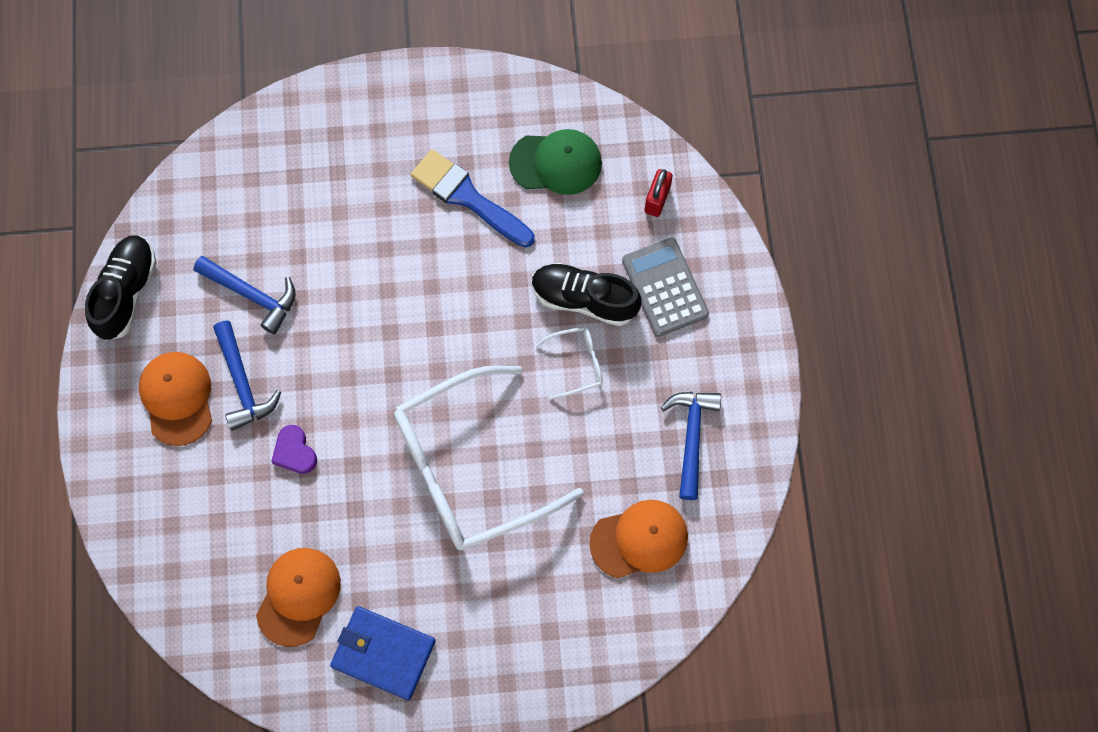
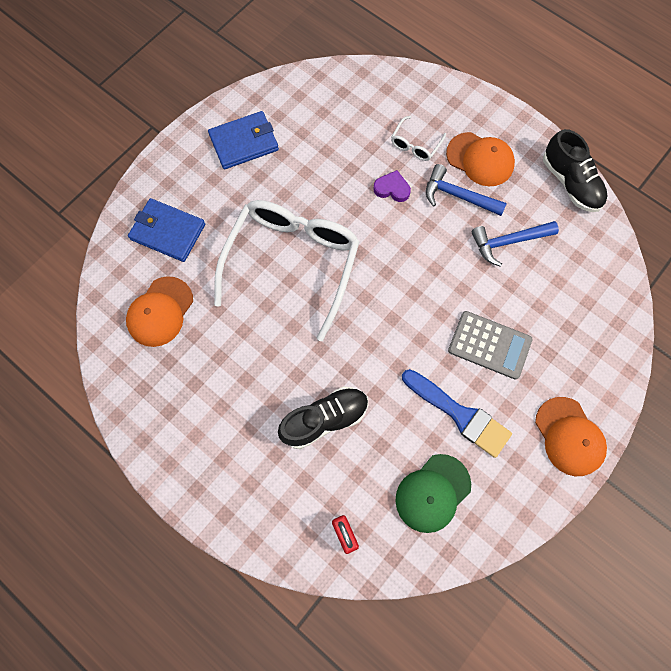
camera: 135 degrees right, 0 degrees up
(298, 596) = (313, 130): orange cap -> orange cap (569, 436)
(467, 197) = (460, 414): blue brush -> blue brush turned 45 degrees clockwise
(557, 622) = (168, 232): none -> blue wallet
(577, 363) = (290, 376): white glasses -> white glasses (415, 144)
(665, 287) = (283, 476): grey calculator -> grey calculator (489, 345)
(691, 437) = (181, 397): blue hammer -> none

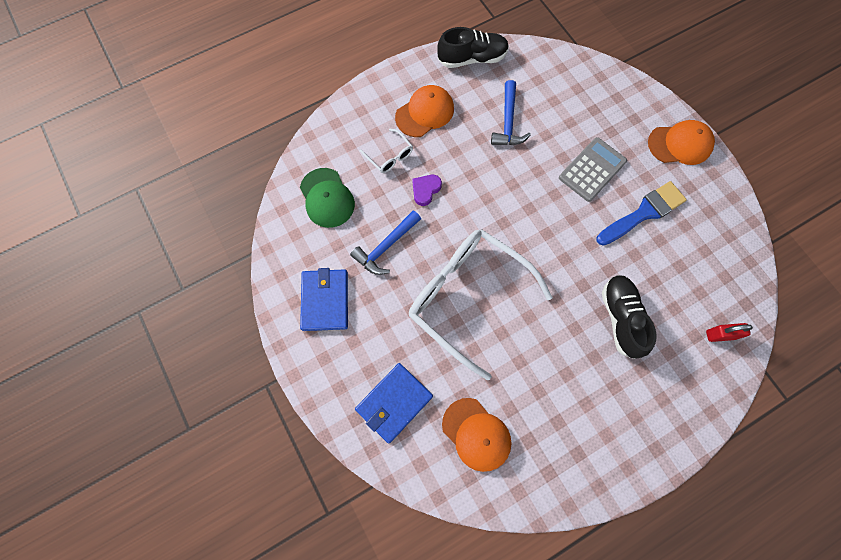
camera: 70 degrees left, 0 degrees up
(432, 493) = (702, 256): green cap -> green cap (327, 198)
(457, 196) = (452, 142): blue hammer -> blue hammer (385, 247)

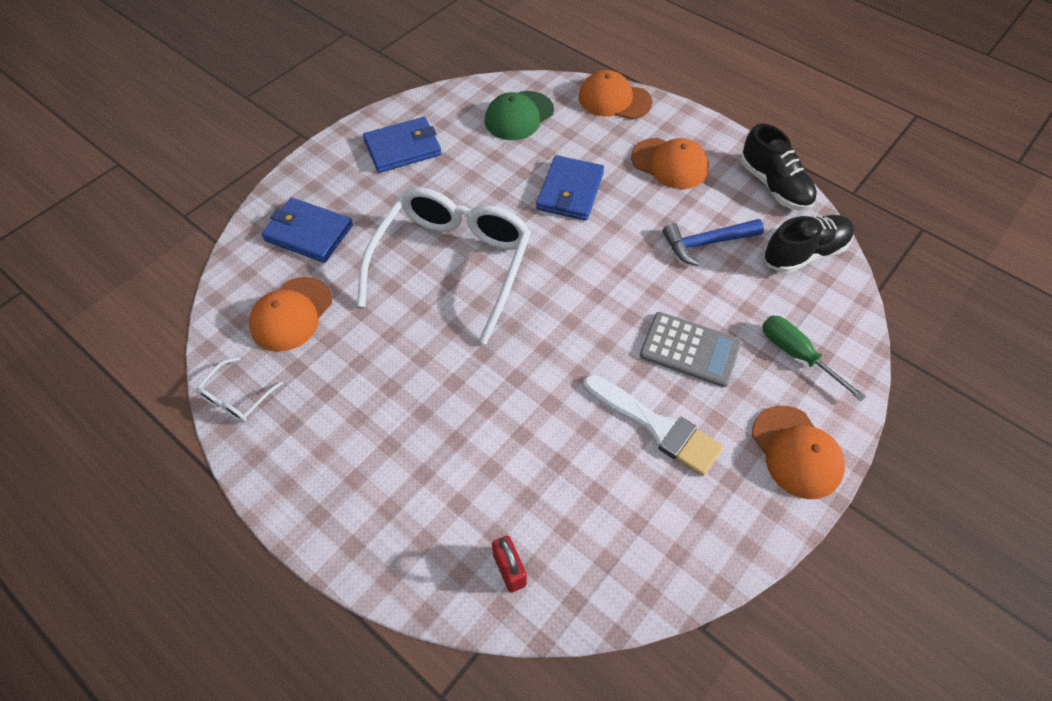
camera: 70 degrees right, 15 degrees down
(340, 122) = (614, 100): none -> orange cap
(385, 247) = (483, 177): blue hammer -> none
(390, 156) = (596, 150): white glasses -> white glasses (237, 398)
(425, 190) = (570, 191): purple heart -> blue wallet
(613, 112) = (796, 354): none -> green screwdriver
(621, 318) = (486, 432): black shoe -> black shoe (804, 253)
(643, 213) = (656, 427): blue brush -> white brush

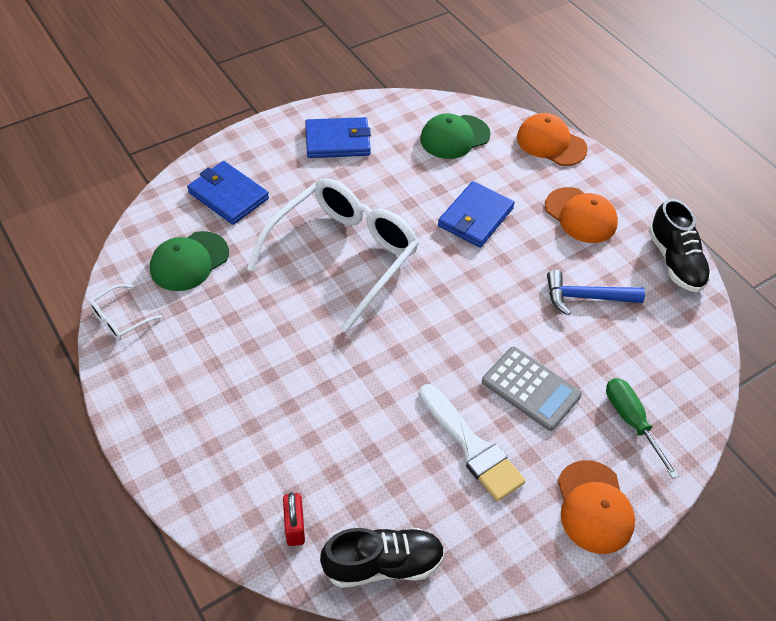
camera: 15 degrees right, 5 degrees down
(291, 314) = (189, 261): orange cap -> green cap
(804, 253) = (678, 331): black shoe -> black shoe (383, 564)

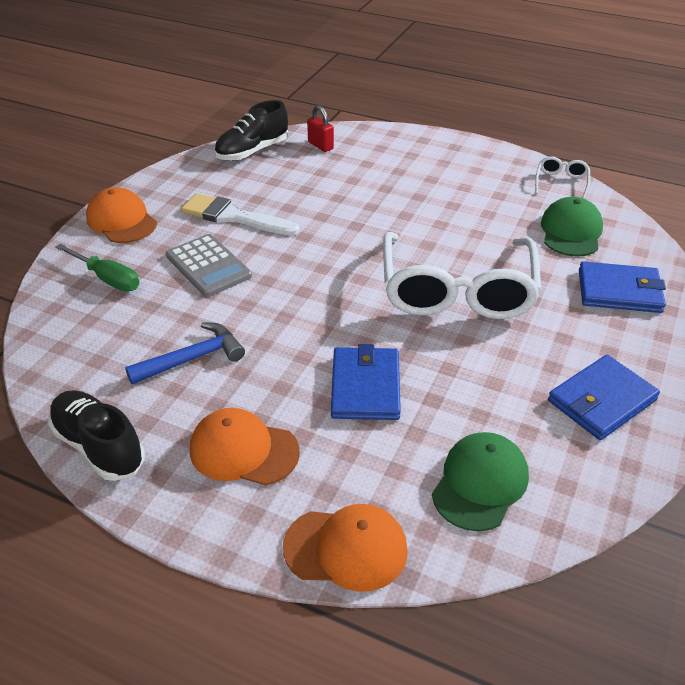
camera: 150 degrees right, 10 degrees down
(531, 388) = (208, 266): grey calculator -> grey calculator turned 135 degrees counterclockwise

